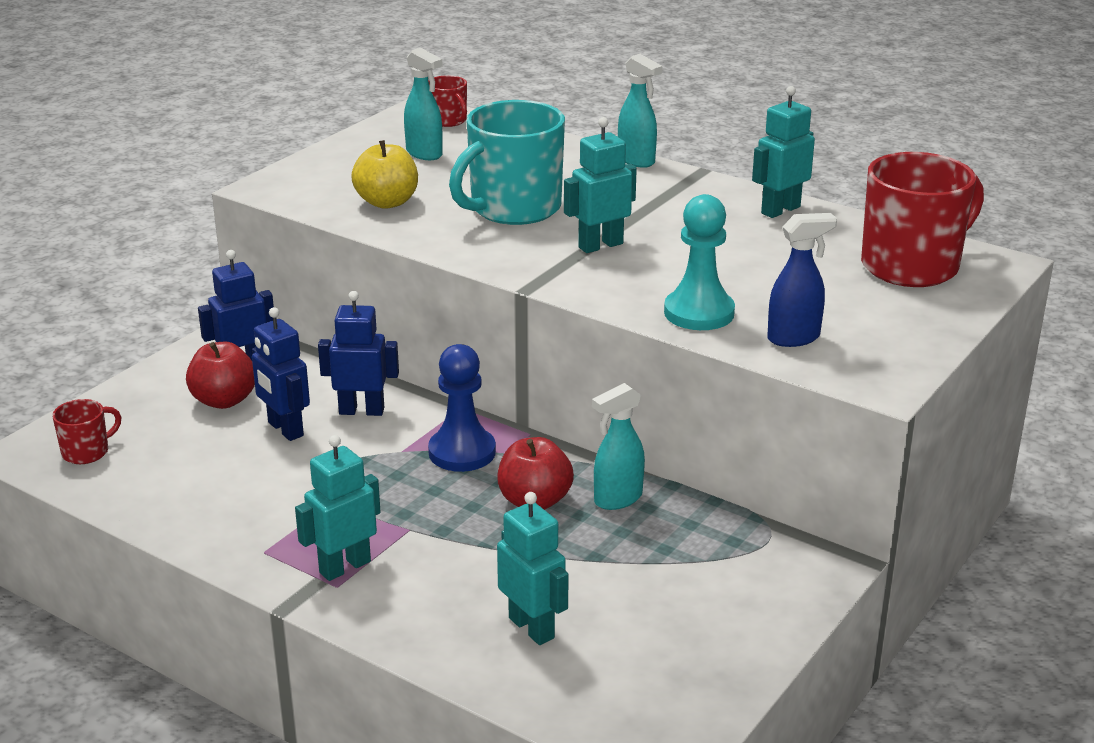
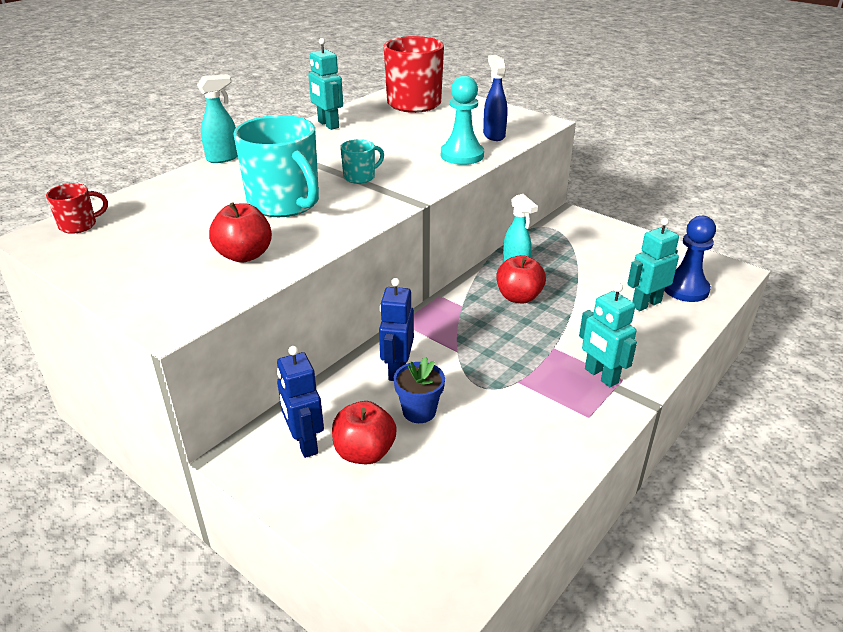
camera: 85 degrees left, 5 degrees up
(87, 452) = (443, 548): red mug -> none
(285, 429) = (419, 411): blue robot -> blue flower pot
(387, 202) = (244, 255): yellow apple -> red apple
(424, 154) = (148, 237): turquoise spray bottle -> none
(462, 452) = (460, 323): blue pawn -> blue pawn (685, 289)
(600, 245) = (360, 177): turquoise robot -> turquoise mug

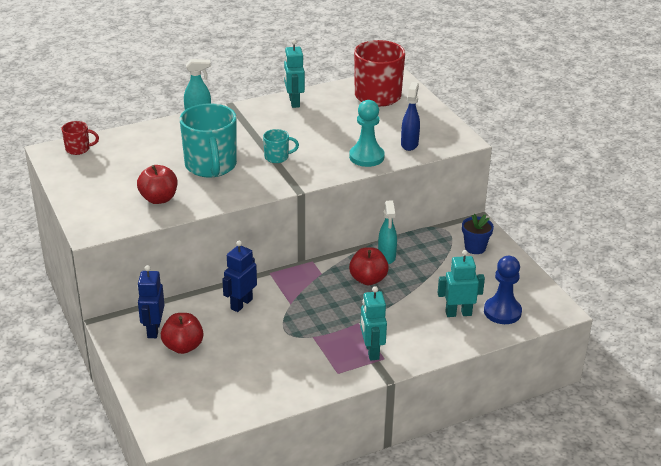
camera: 25 degrees right, 0 degrees up
(419, 411) = (234, 334): blue flower pot -> blue flower pot (475, 248)

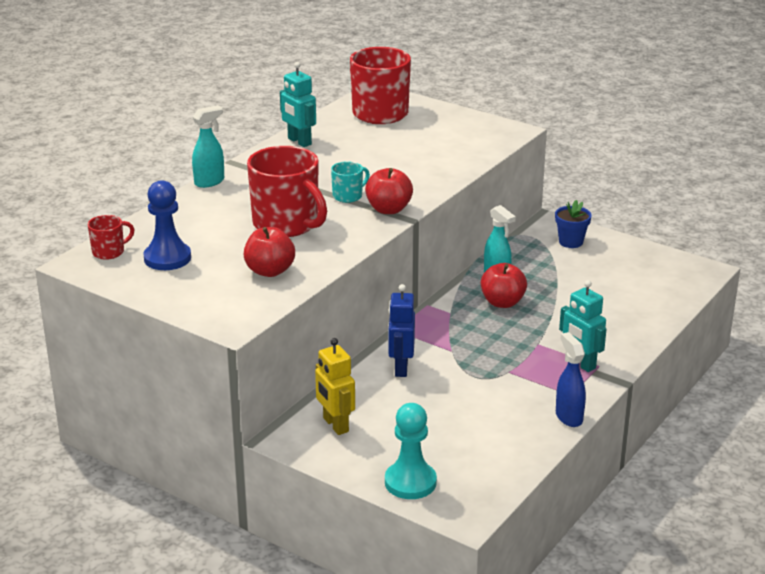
camera: 30 degrees left, 5 degrees down
(153, 330) = (335, 425): blue robot -> yellow robot
(183, 346) = (387, 429): red apple -> red apple (388, 209)
(211, 166) = (287, 224): turquoise mug -> red mug
(366, 157) = (439, 170): turquoise pawn -> turquoise pawn (410, 482)
(409, 144) = (467, 147): blue spray bottle -> blue spray bottle (568, 417)
(458, 313) = (621, 303): turquoise robot -> none
(502, 312) = (658, 288): blue pawn -> blue pawn (167, 258)

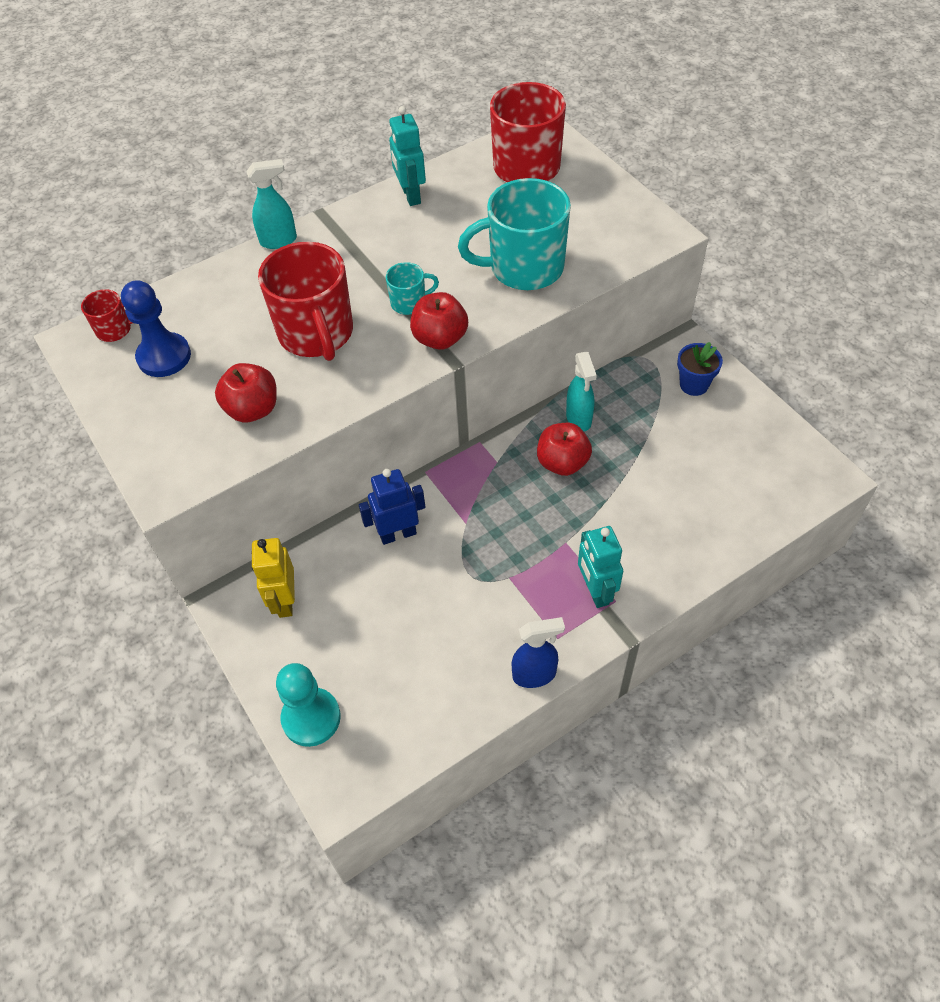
camera: 25 degrees right, 25 degrees up
(401, 368) = (398, 534): blue robot -> blue robot turned 45 degrees clockwise
(423, 164) = (524, 268): none -> turquoise mug
(568, 417) = (535, 675): blue spray bottle -> blue spray bottle turned 75 degrees clockwise

